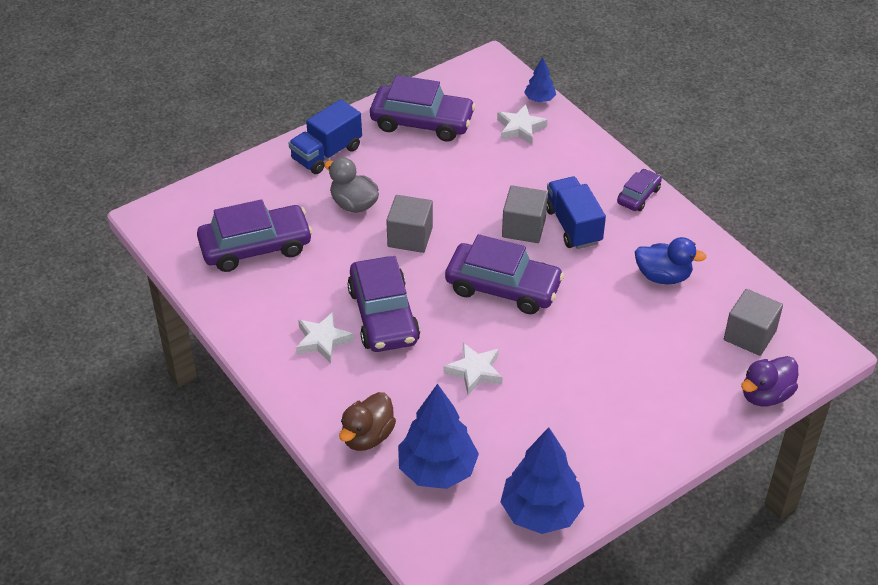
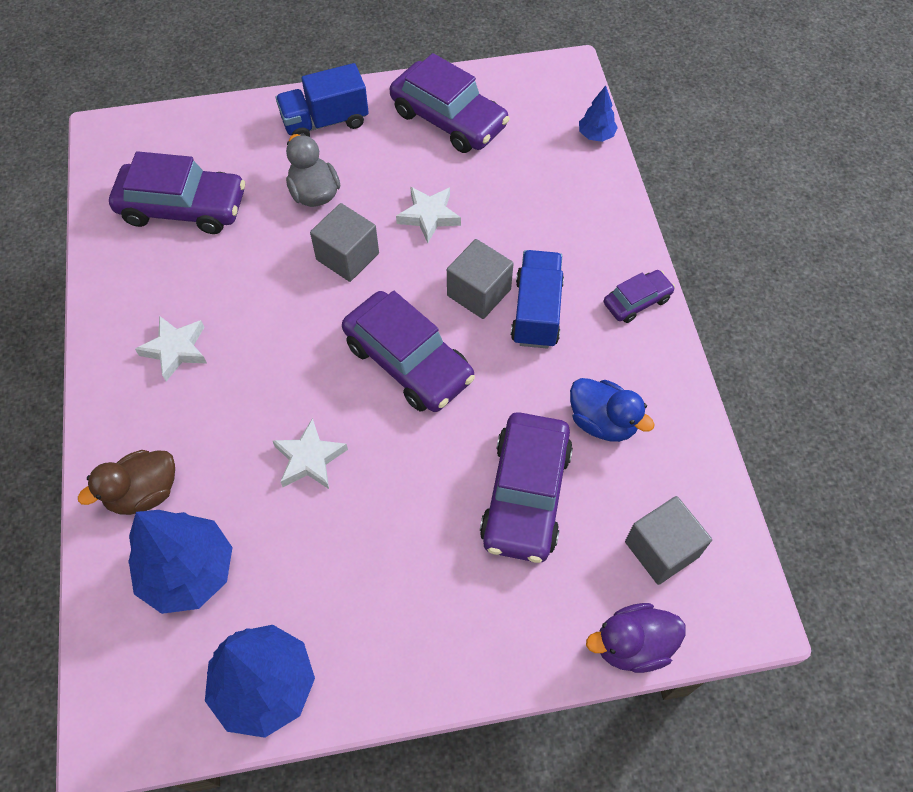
camera: 25 degrees right, 15 degrees up
(383, 316) = (258, 344): purple car -> purple car (526, 494)
(520, 128) = (552, 164): white star -> white star (429, 216)

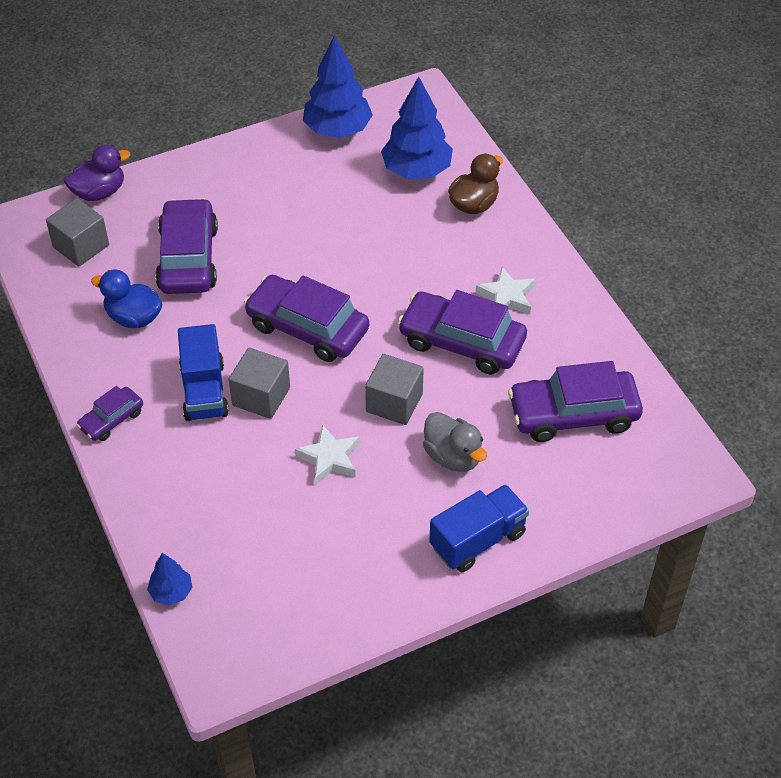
camera: 165 degrees right, 10 degrees down
(309, 459) = (361, 247): white star -> none
(449, 119) = (342, 575): purple car -> purple car (461, 342)

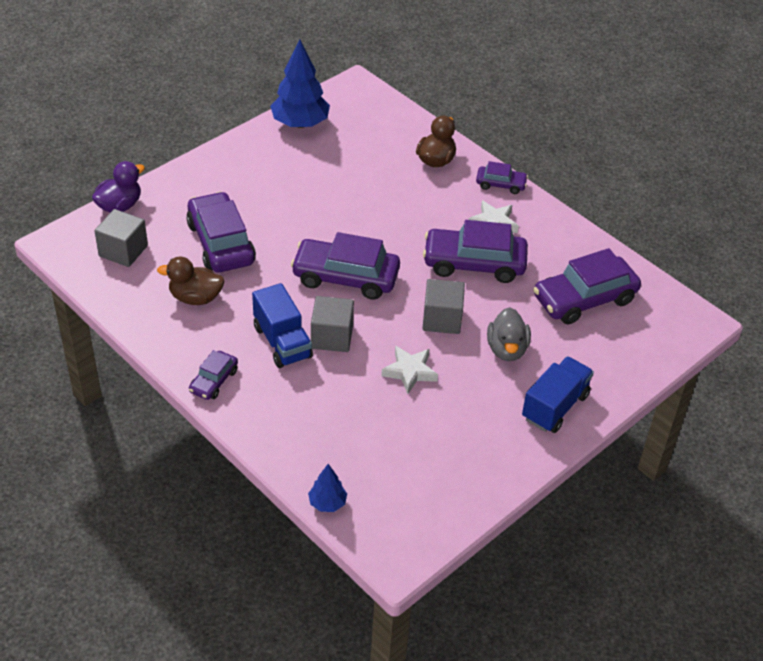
camera: 20 degrees left, 5 degrees down
(133, 317) = (195, 298): blue duck -> brown duck
(416, 170) = (378, 143): blue tree -> none
(453, 456) = (507, 349): grey duck -> grey duck turned 60 degrees clockwise
(537, 249) = (500, 184): none -> purple car

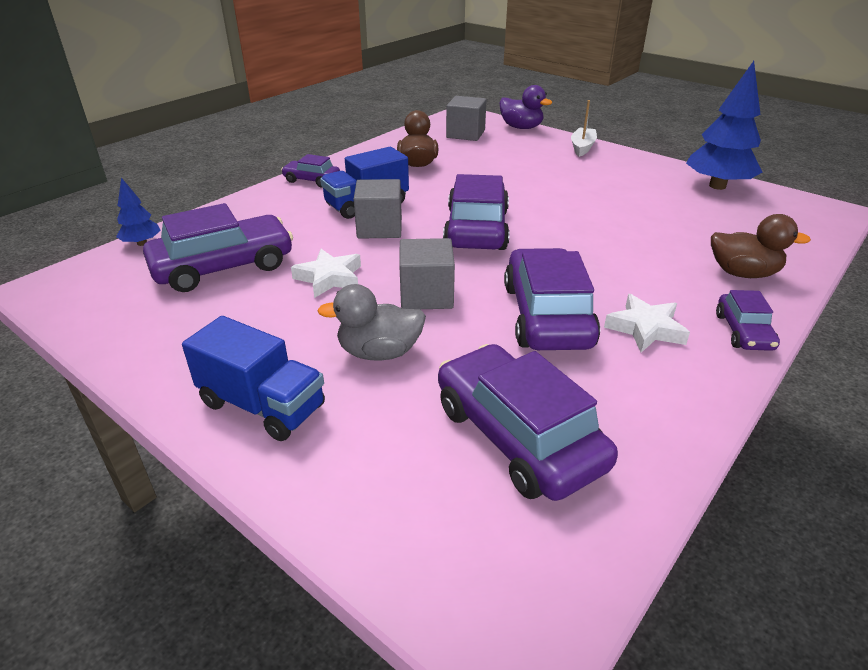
camera: 85 degrees right, 10 degrees down
(191, 176) = (582, 147): none -> white boat
(221, 243) = (496, 167): purple car -> purple car (223, 266)

